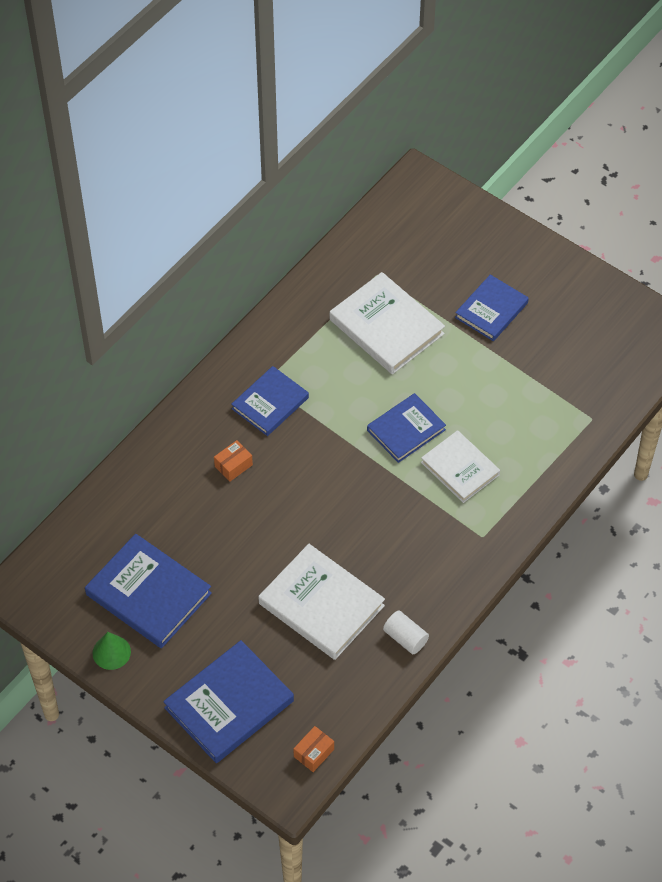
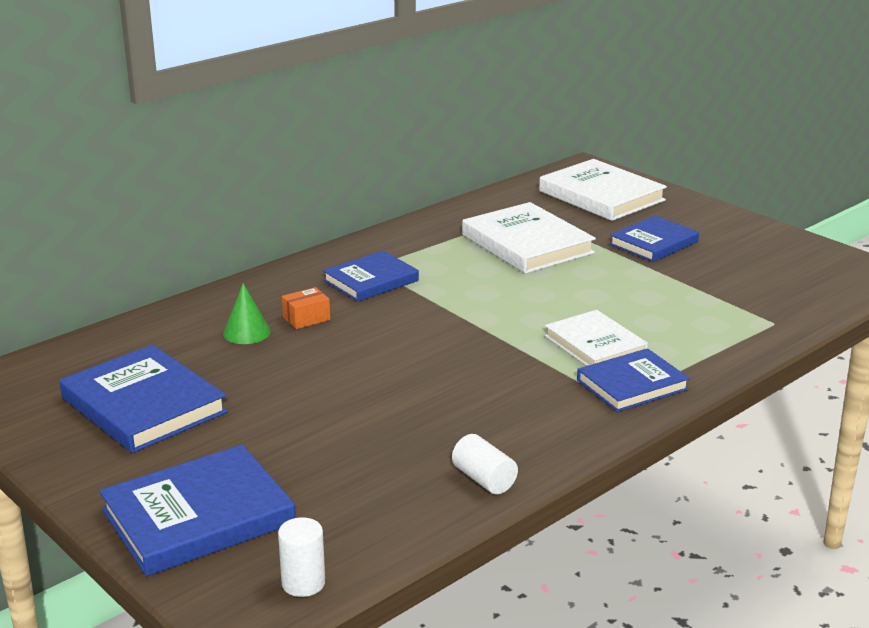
camera: 10 degrees right, 30 degrees down
(111, 652) = (62, 450): green cone -> green cone (246, 332)
(314, 753) = (303, 583): orange box -> white cylinder
(321, 604) = (373, 437): white book -> white book (601, 196)
(406, 430) = (531, 312): blue book -> blue book (632, 385)

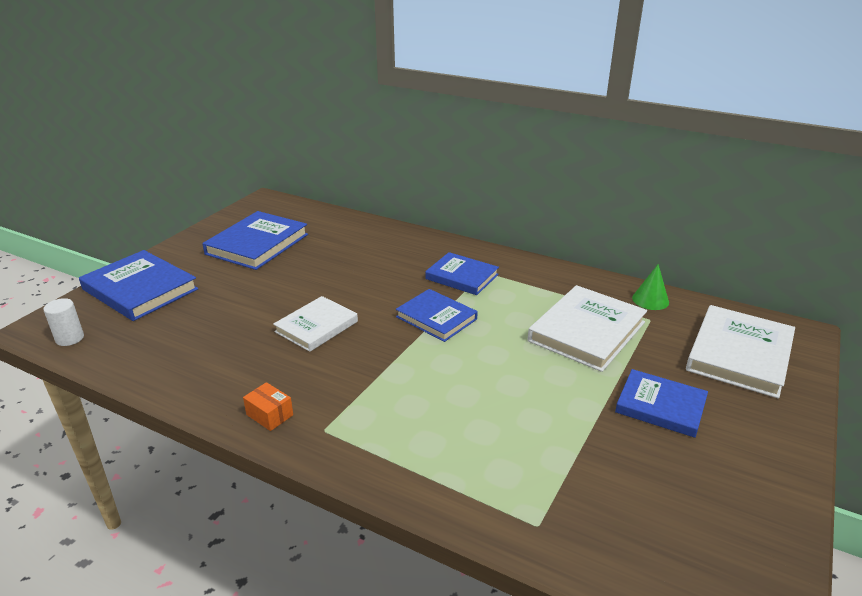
camera: 70 degrees right, 5 degrees up
(246, 332) = (358, 252): green cone -> green cone (650, 300)
(306, 318) = (389, 266): orange box -> orange box (270, 415)
(484, 479) = (189, 383): white cylinder -> none
(595, 345) = (418, 402): white book -> white book (316, 326)
(632, 385) = (355, 436): blue book -> blue book (436, 318)

